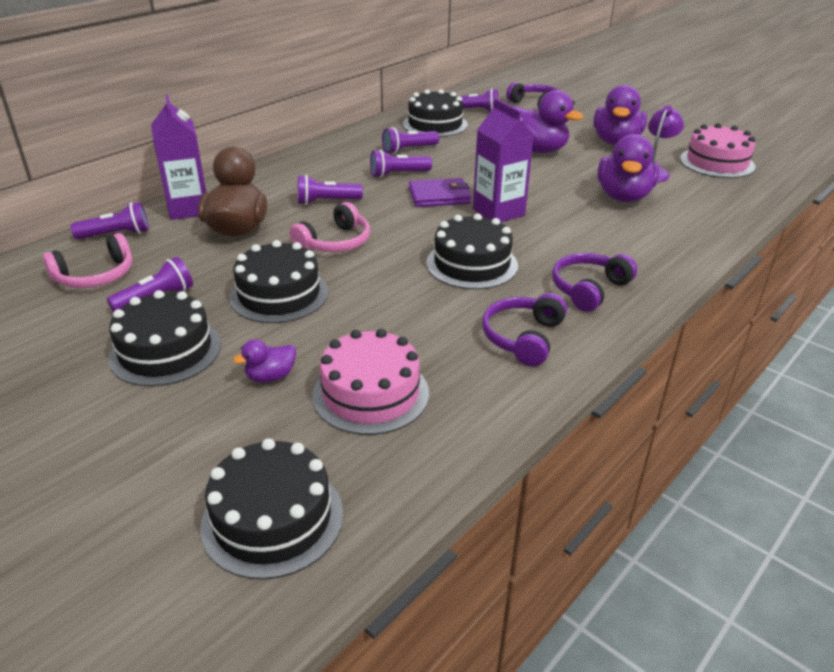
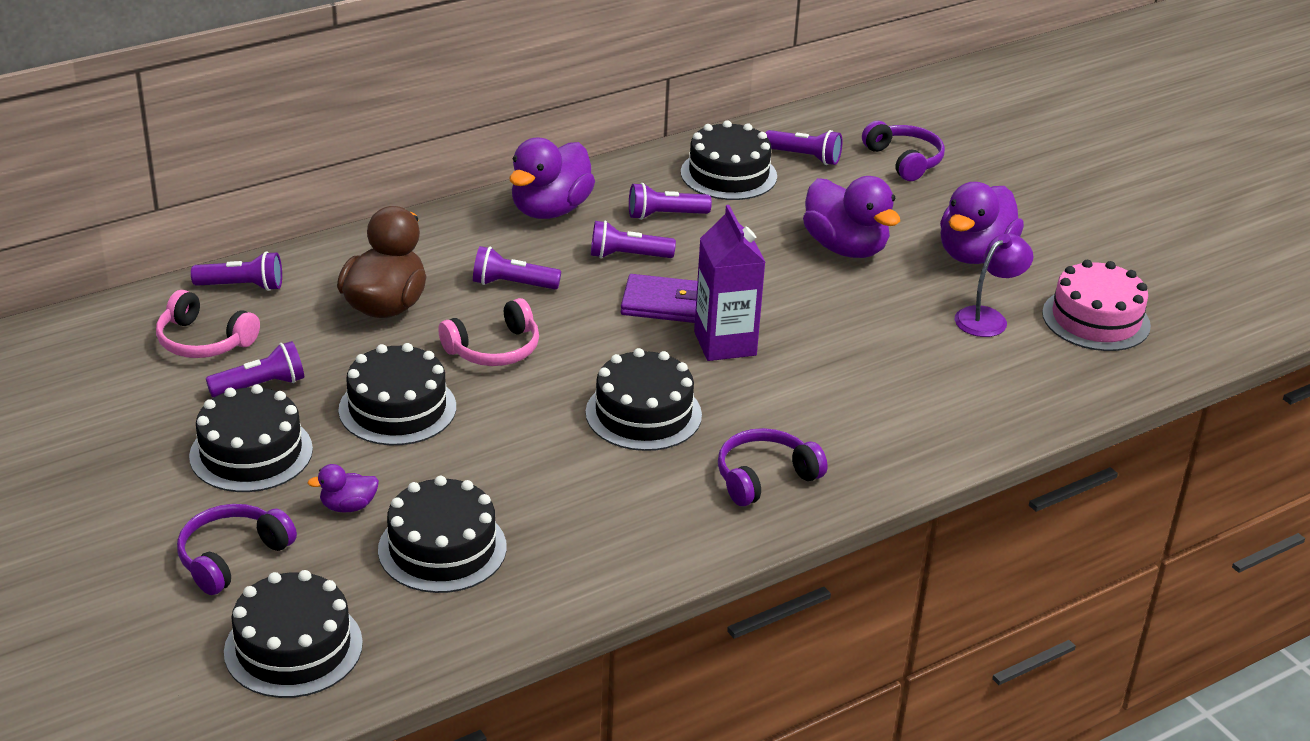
camera: 15 degrees right, 0 degrees up
(95, 276) = (204, 341): pink headphones -> pink headphones turned 45 degrees clockwise
(188, 209) = (338, 263): purple carton -> none
(370, 394) = (442, 548): pink cake -> black cake
(523, 338) = (644, 522): purple headphones -> purple headphones (232, 557)
(623, 196) = (912, 351): purple duck -> purple duck (550, 210)

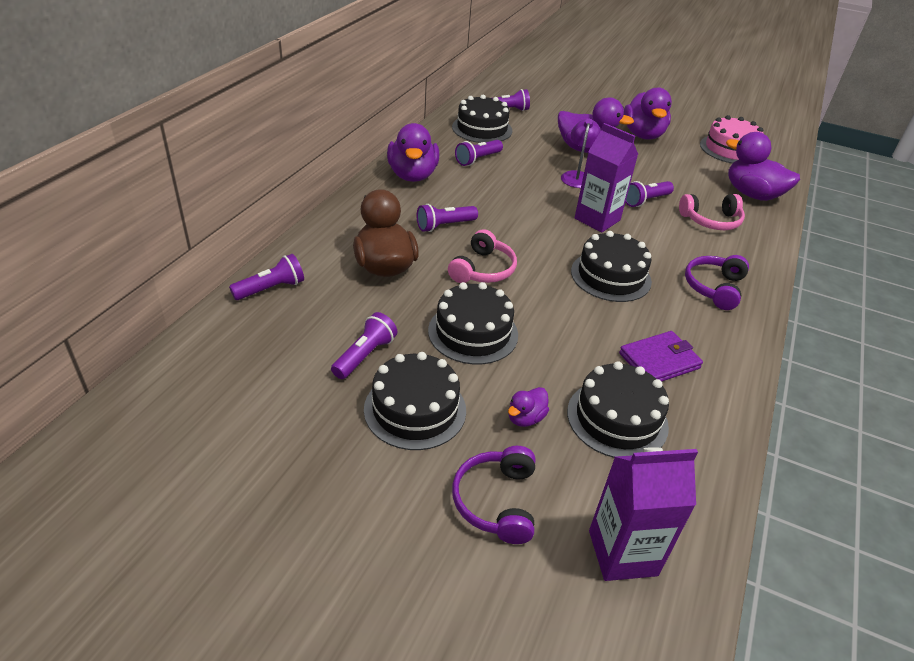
camera: 35 degrees left, 5 degrees up
(204, 341) = (286, 339): pink headphones -> pink headphones (711, 220)
(293, 647) = (622, 553): black cake -> purple carton
(628, 256) = (487, 188): purple flashlight -> purple flashlight (645, 201)
(662, 303) = (538, 208): purple wallet -> purple wallet (659, 361)
(904, 160) = (553, 99): purple headphones -> none
(988, 318) = (689, 163): purple lamp -> purple lamp (577, 176)
(1022, 391) = (752, 194): none -> purple duck

